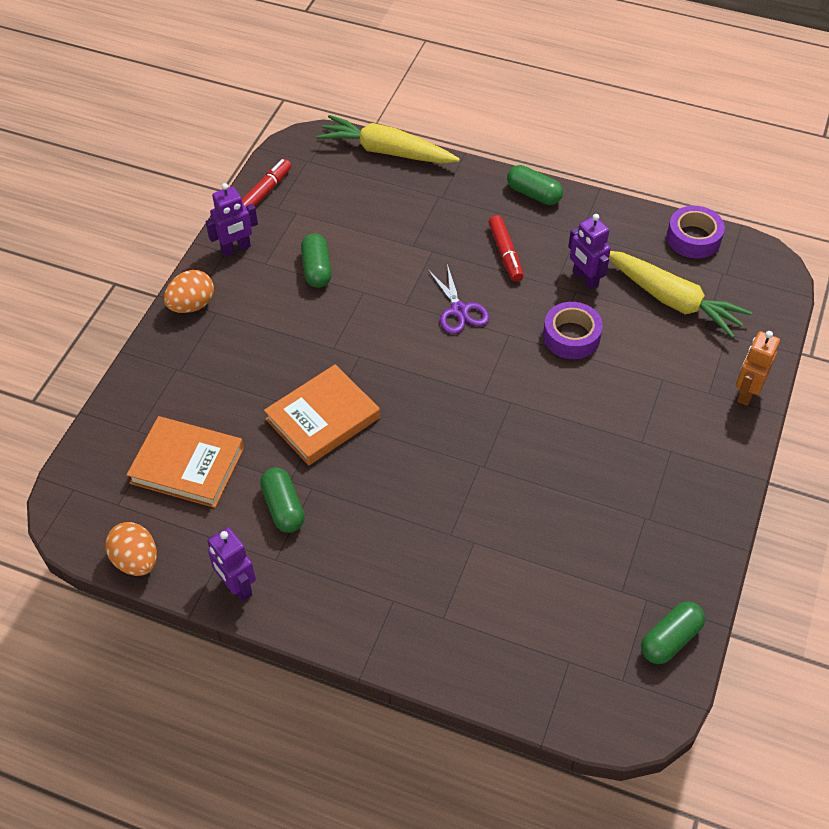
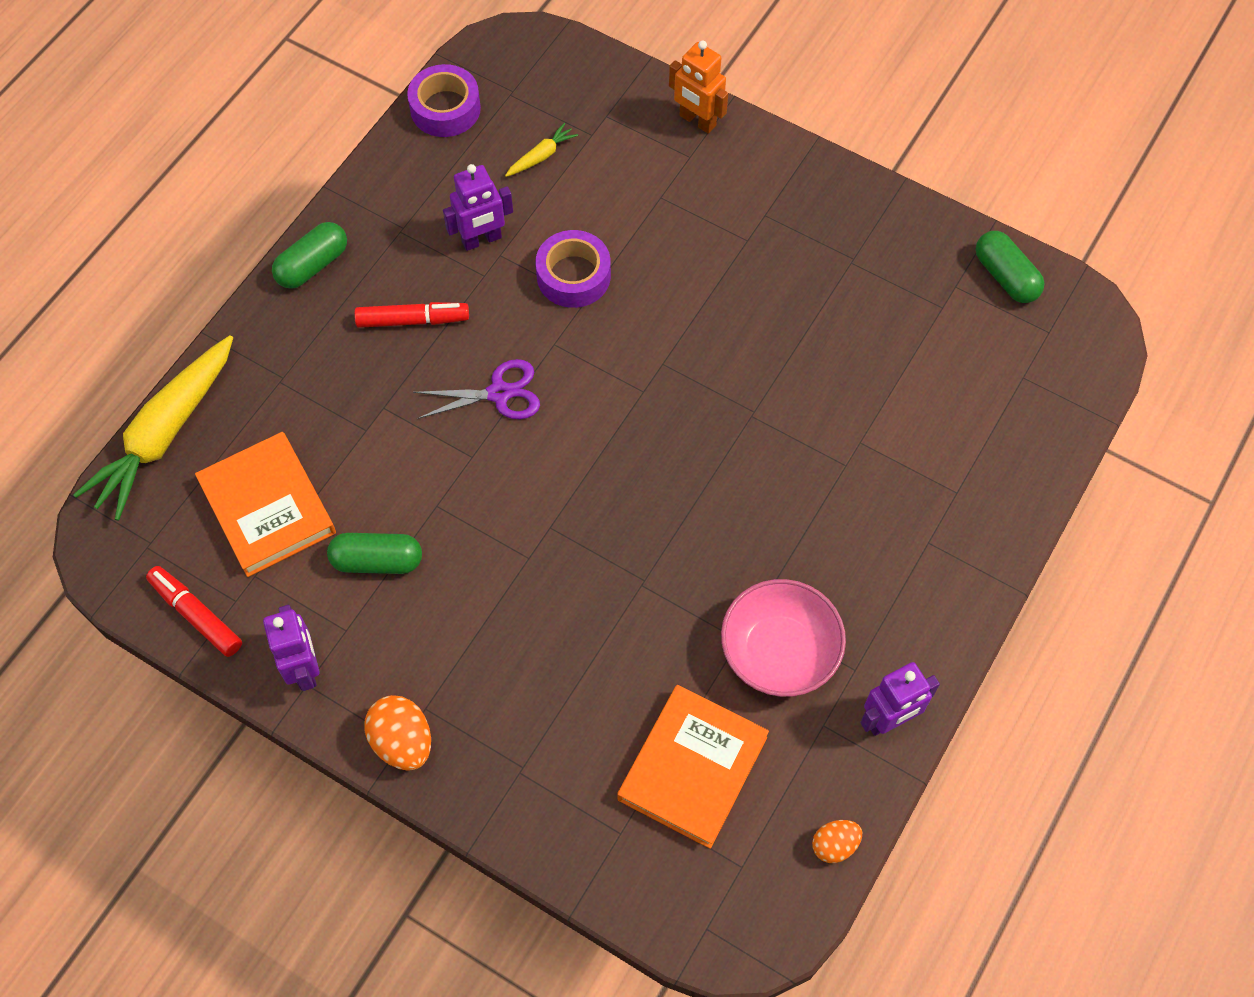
camera: 80 degrees left, 10 degrees up
(136, 560) = (834, 845): orange egg -> orange egg, size x0.63
(283, 507) = (779, 651): green capsule -> pink bowl
(323, 418) = (646, 586): orange book -> orange book (268, 507)
(673, 300) = (541, 156): yellow carrot -> yellow carrot, size x0.42

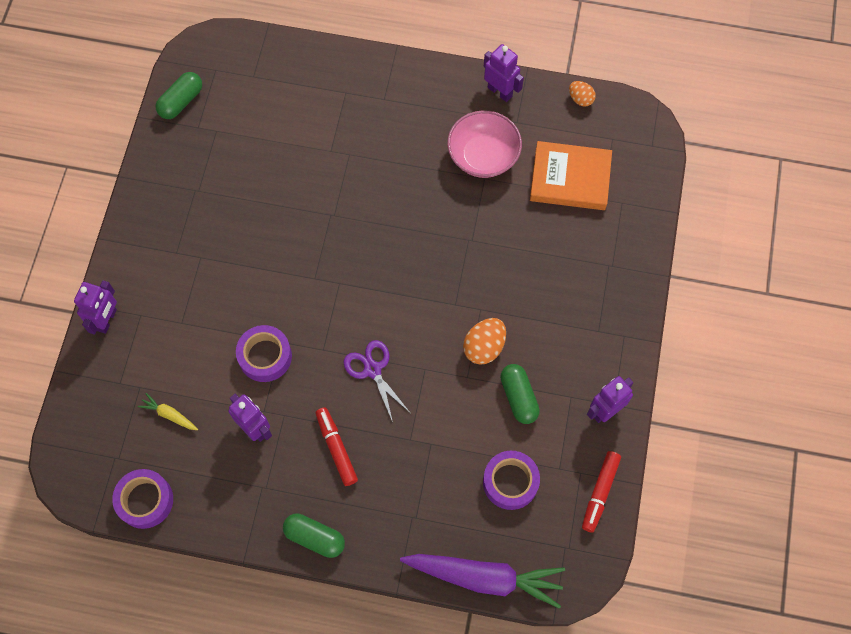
camera: 110 degrees left, 5 degrees up
(164, 434) = (485, 577): yellow carrot -> purple carrot
(268, 507) = (510, 482): orange book -> purple tape
(402, 741) = (623, 335): orange egg -> orange egg (484, 347)
(697, 121) = (107, 320): orange robot -> purple robot

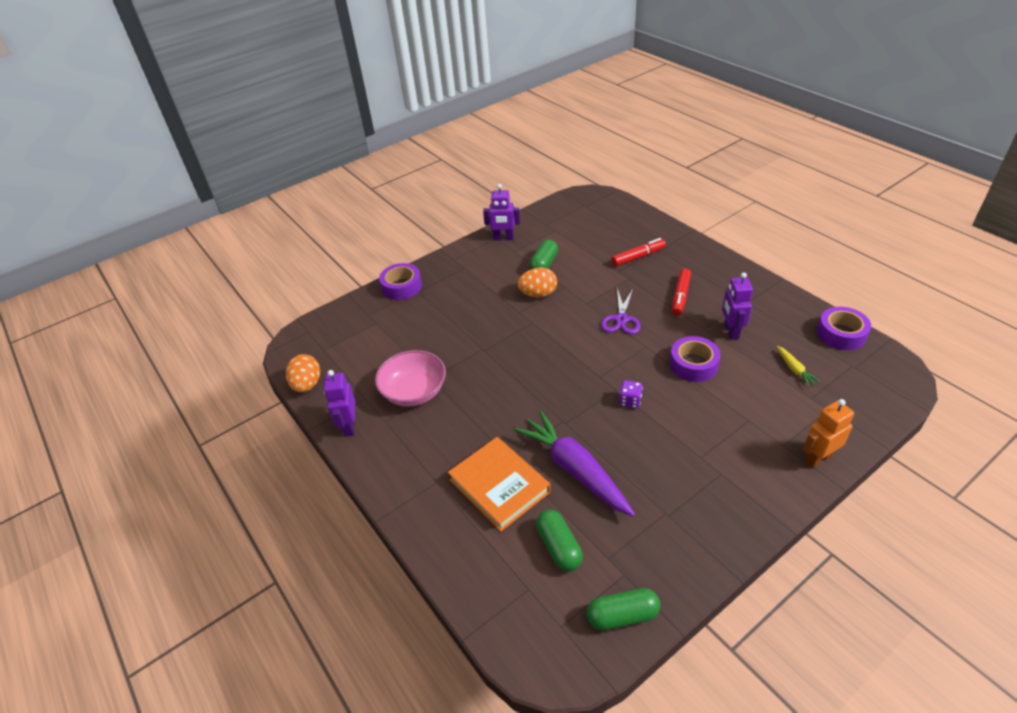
camera: 135 degrees left, 25 degrees down
(107, 320) = (818, 458): purple robot -> orange robot
(293, 274) = (630, 401): none -> purple dice
(315, 537) = (728, 267): green capsule -> green capsule (559, 547)
(485, 577) = (640, 214): purple carrot -> purple carrot (574, 469)
(510, 482) = (588, 237): purple tape -> purple tape (402, 287)
(570, 179) = (379, 344): orange book -> orange book (499, 486)
(580, 99) = (307, 385): orange egg -> orange egg, size x1.59
(600, 493) = (545, 214): red marker -> red marker (638, 257)

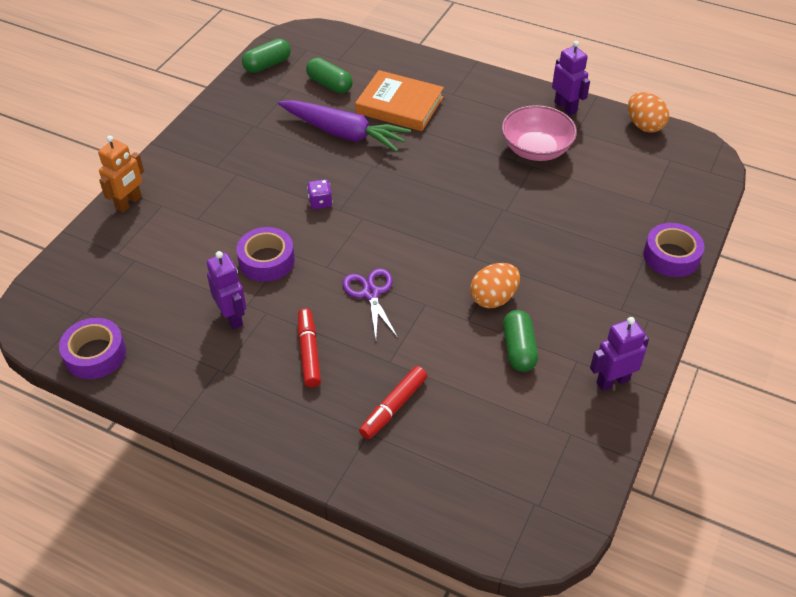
camera: 150 degrees right, 5 degrees up
(794, 369) = (152, 288): yellow carrot -> none

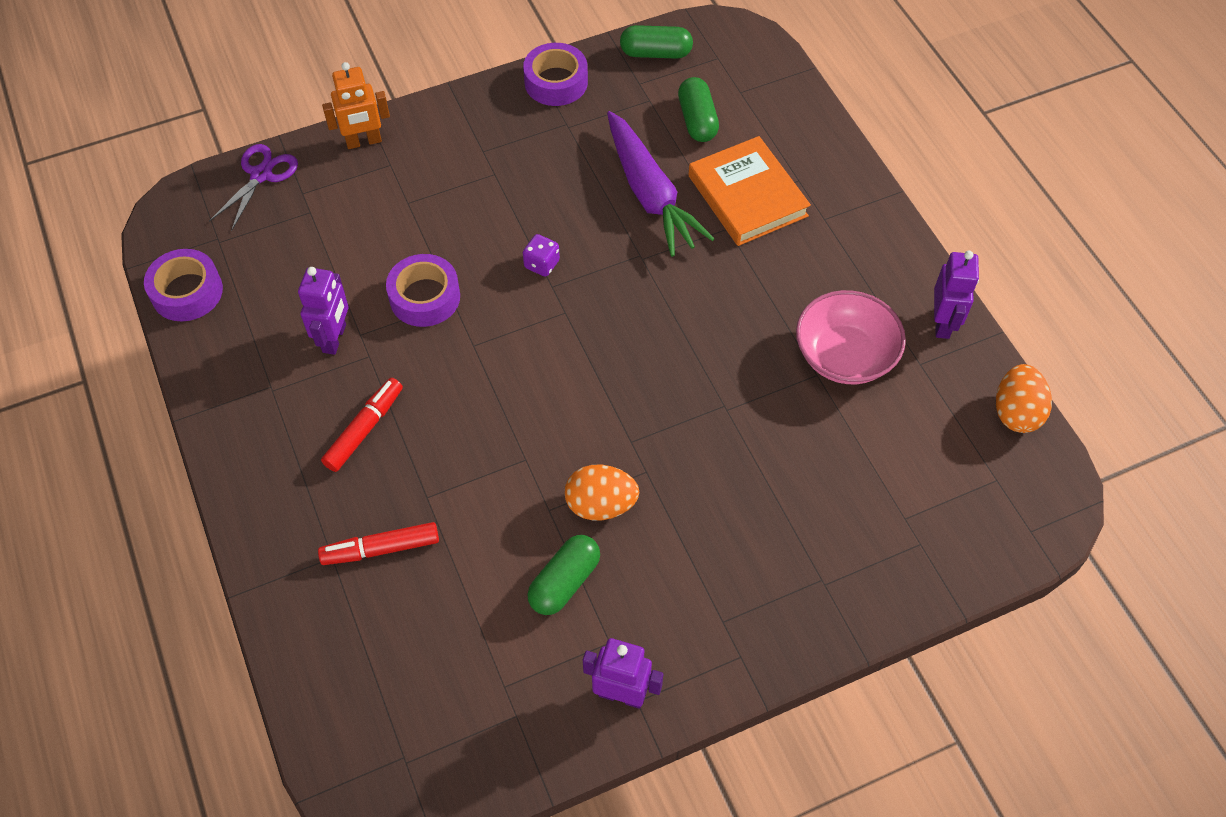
camera: 40 degrees right, 10 degrees up
(371, 293) = (485, 407): purple scissors -> purple scissors (261, 174)
(671, 256) = (854, 602): purple tape -> purple tape (556, 82)

